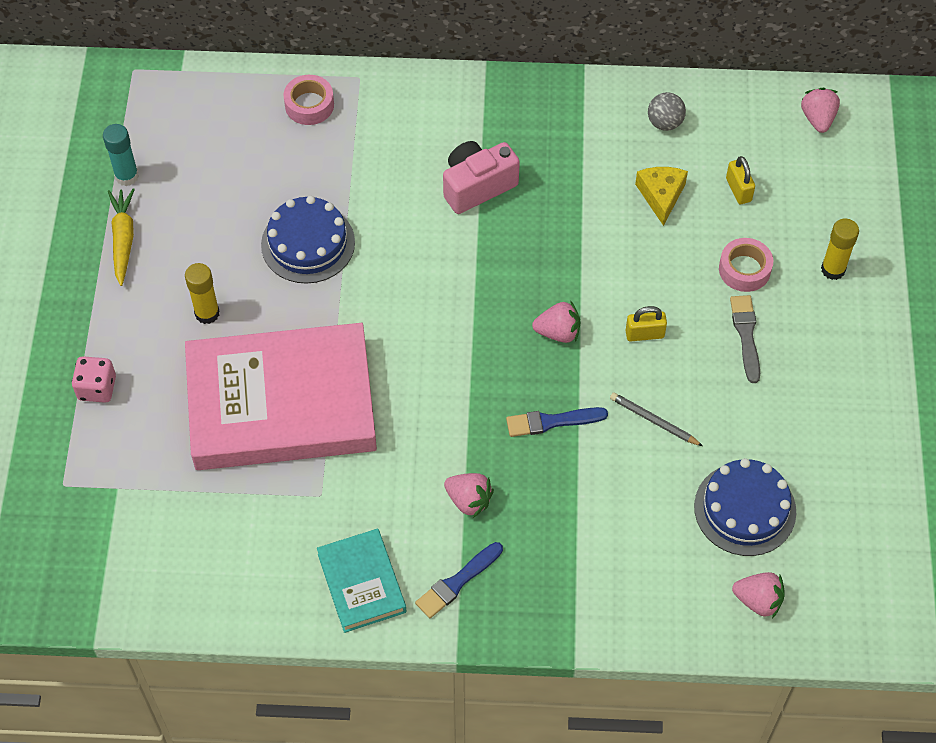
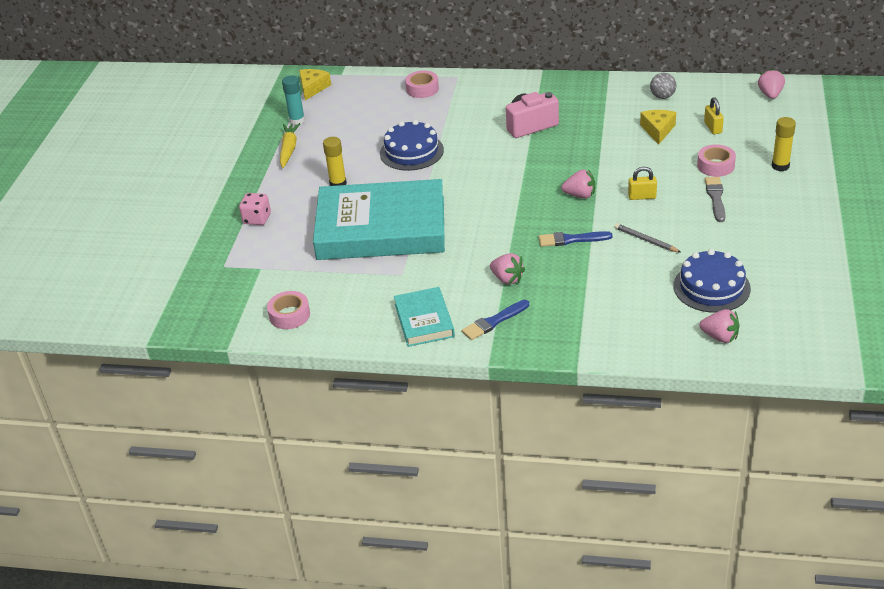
camera: 10 degrees right, 20 degrees down
(141, 102) = (313, 88): none -> yellow cheese
(172, 579) = (289, 315): none -> pink tape
(281, 404) = (381, 228): pink book -> turquoise book

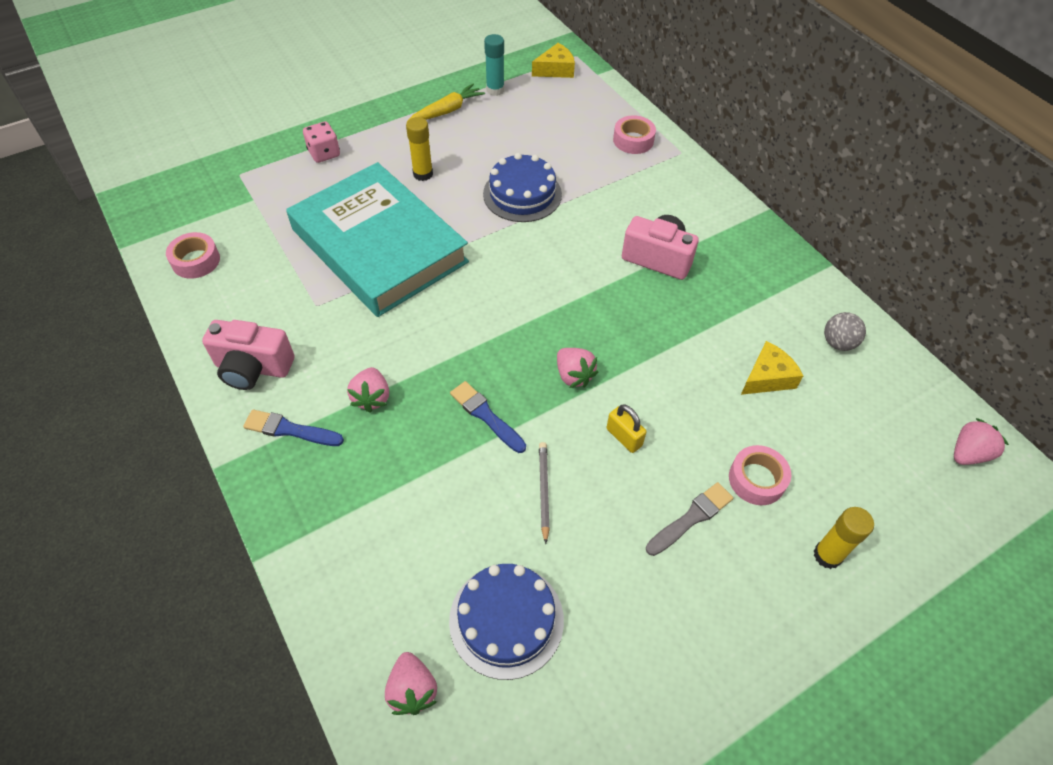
camera: 45 degrees right, 15 degrees up
(424, 320) = (253, 368): turquoise book -> pink camera
(713, 128) = (831, 430): yellow padlock -> none

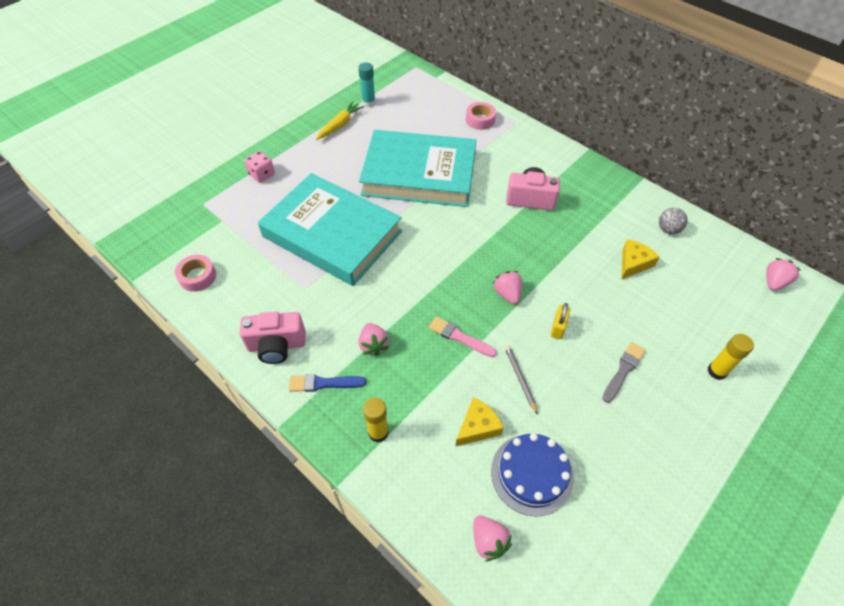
camera: 15 degrees left, 0 degrees up
(423, 174) = (342, 174): yellow glue stick -> yellow glue stick (378, 432)
(486, 415) = (459, 337): blue brush -> pink brush
(522, 194) = (419, 174): blue cake -> turquoise book
(555, 70) = (405, 79): yellow cheese -> yellow cheese (477, 427)
(574, 375) = (507, 294): pink strawberry -> pink strawberry turned 150 degrees counterclockwise
(624, 437) = (558, 327): yellow padlock -> yellow padlock turned 75 degrees clockwise
(756, 479) = (654, 333): pink tape -> none

